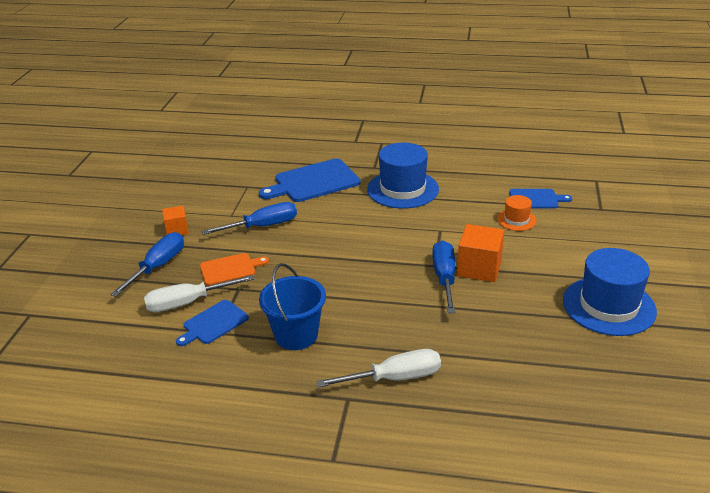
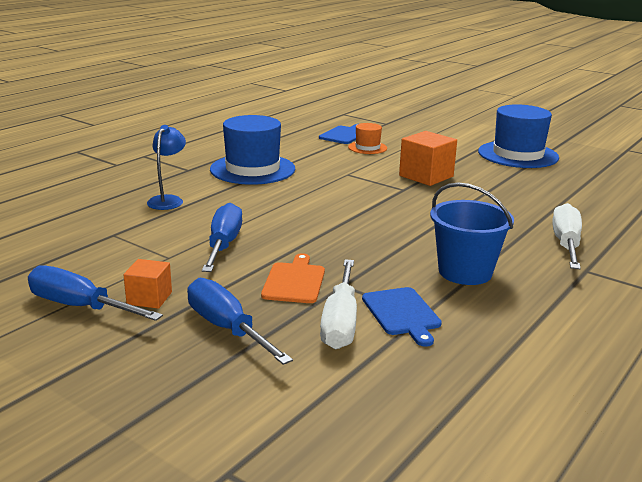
camera: 65 degrees left, 10 degrees down
(313, 182) = (168, 200): blue cutting board -> blue lamp
(444, 278) = (428, 191): blue screwdriver -> blue screwdriver (80, 307)

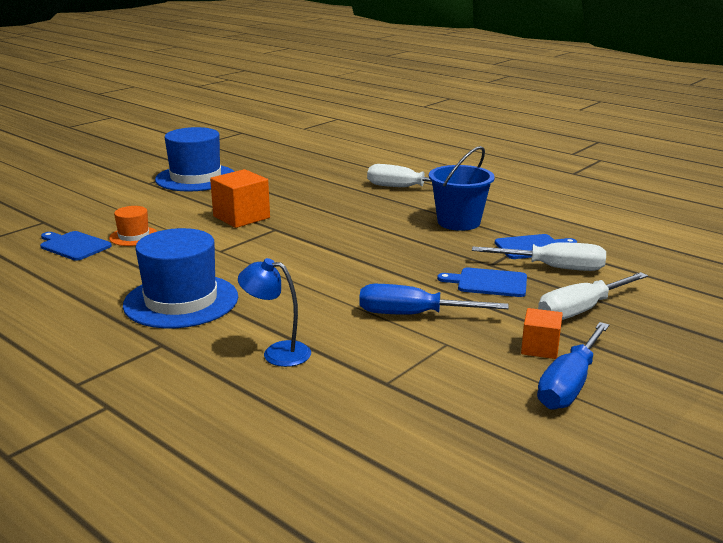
camera: 85 degrees left, 0 degrees up
(227, 329) = (581, 310): blue screwdriver -> white screwdriver
(294, 281) = (489, 283): orange cutting board -> blue cutting board

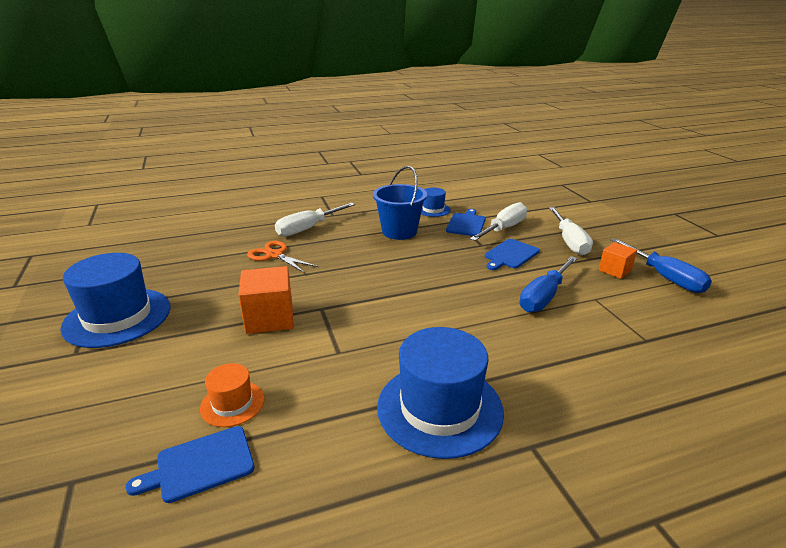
camera: 60 degrees left, 5 degrees up
(277, 353) = (580, 377): blue lamp -> none
(338, 191) = (274, 255): none -> orange scissors
(541, 224) = (433, 209): none -> blue hat

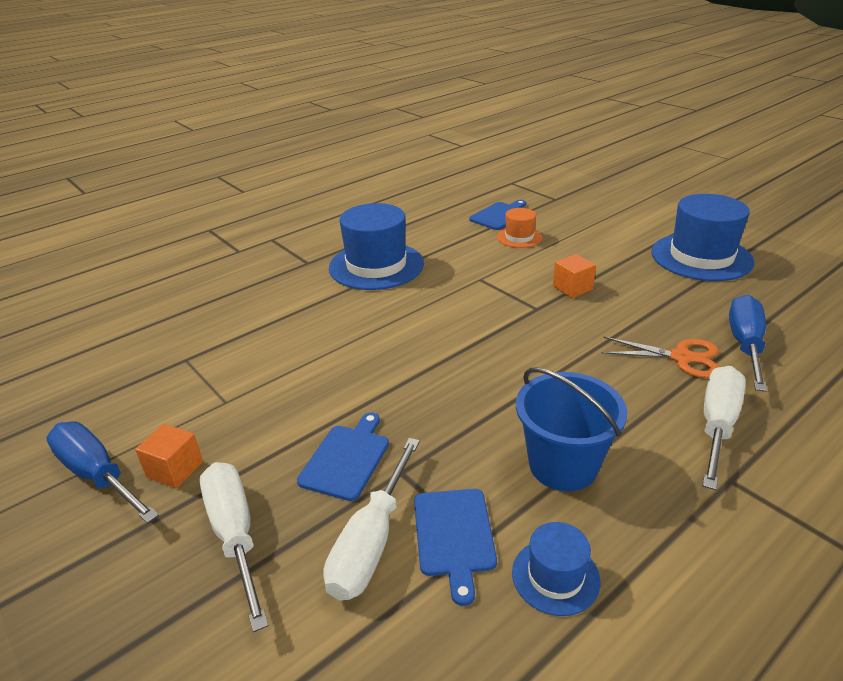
camera: 160 degrees right, 5 degrees up
(269, 318) = (572, 288): orange cube -> orange cube, size x0.61
(544, 296) = (293, 387): blue screwdriver -> blue screwdriver (745, 345)

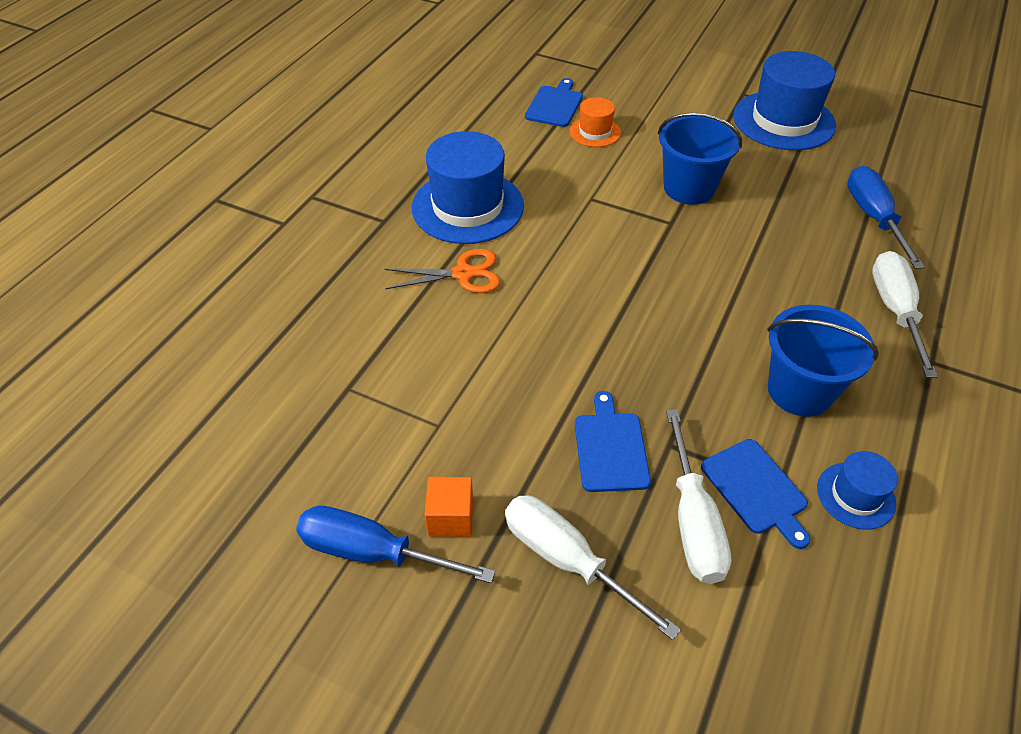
camera: 25 degrees left, 15 degrees up
(572, 288) = (689, 188): orange cube -> blue bucket
(681, 357) = (830, 246): orange scissors -> orange scissors (463, 274)

